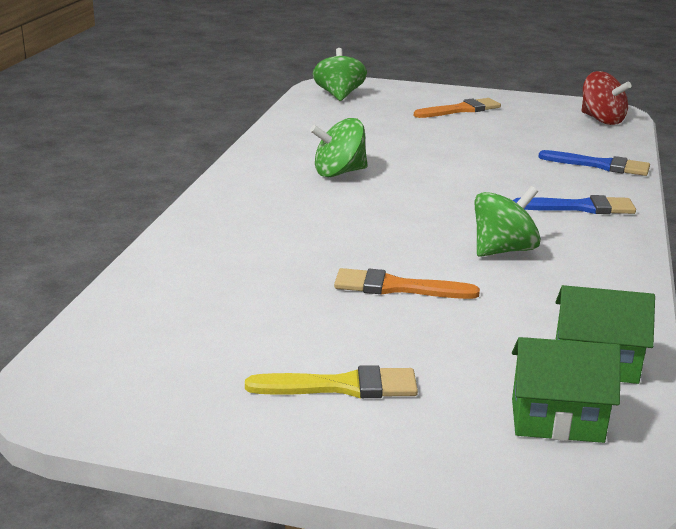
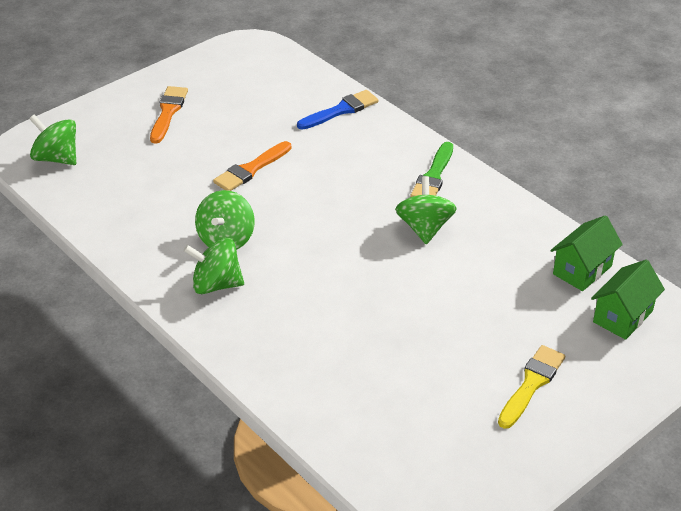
camera: 55 degrees left, 15 degrees up
(275, 185) = (216, 284): none -> green spinning top
(397, 287) = (434, 302): orange brush -> orange brush (251, 169)
(580, 207) = (395, 159): blue brush -> none
(591, 232) = (433, 176): none -> green brush
(601, 120) = (265, 59): red spinning top -> none

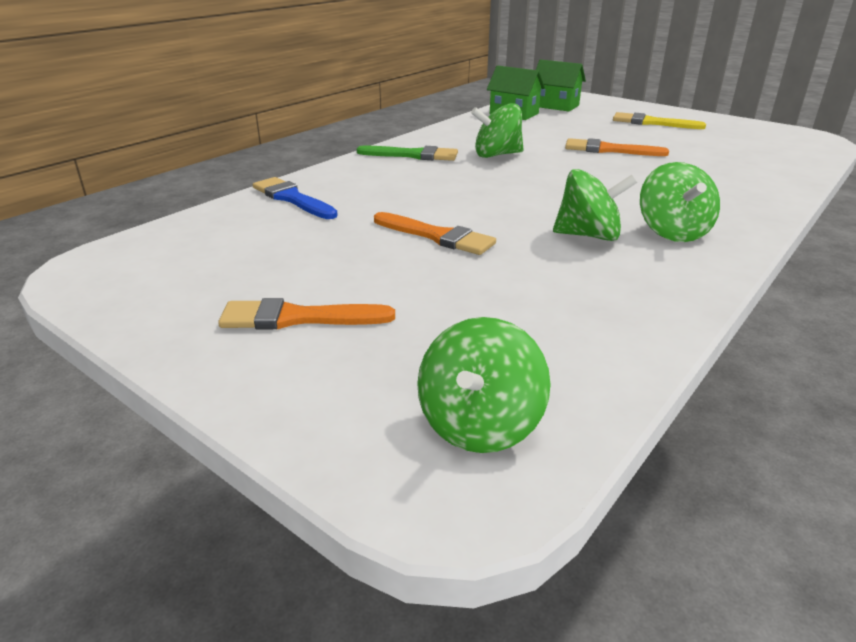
camera: 100 degrees left, 10 degrees down
(426, 311) = (609, 150): none -> orange brush

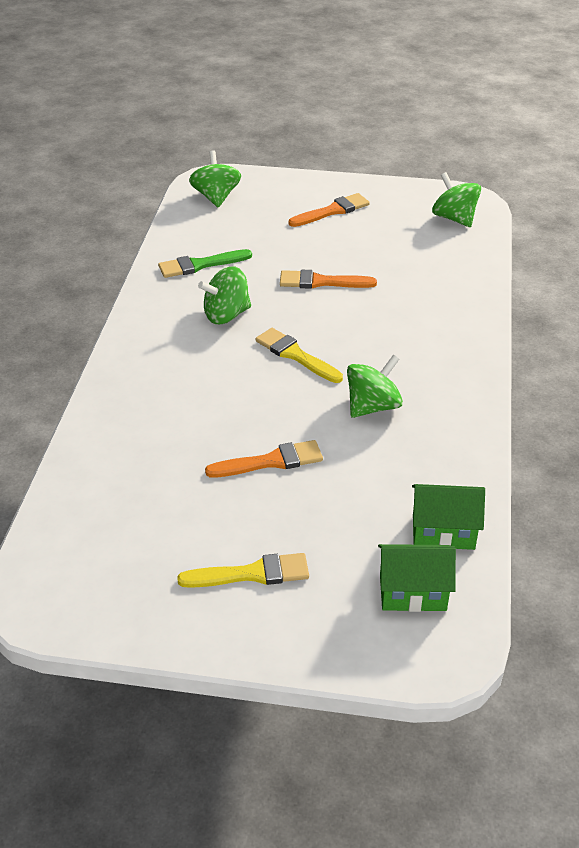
camera: 150 degrees right, 10 degrees up
(292, 198) = (458, 284): blue brush -> none
(413, 155) = (446, 376): green brush -> green brush (200, 265)
(534, 191) = (296, 355): none -> yellow brush
(672, 232) = (171, 338): green spinning top -> green spinning top (454, 218)

